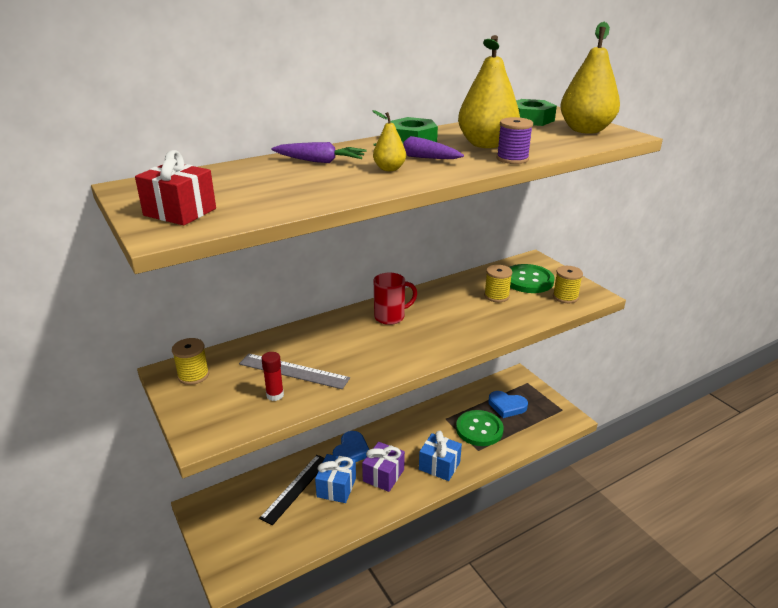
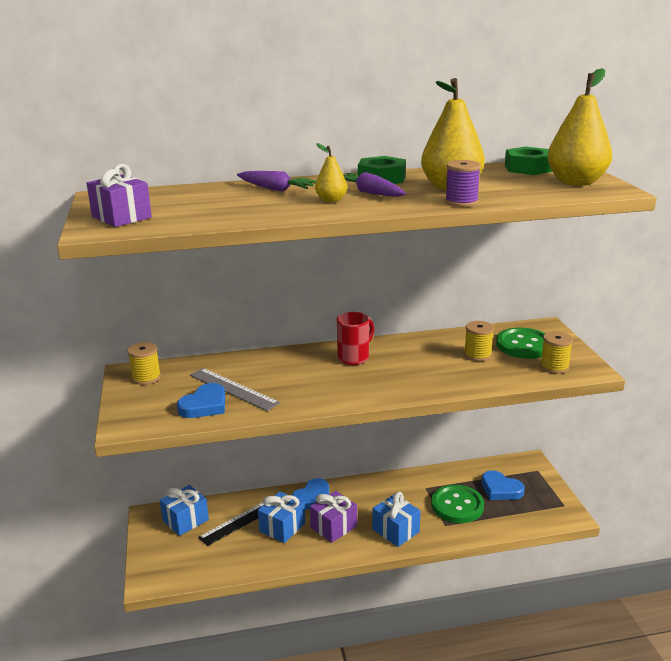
camera: 20 degrees right, 5 degrees down
(180, 212) = (121, 217): red gift -> purple gift
(238, 503) = (185, 520): none -> blue gift
(275, 395) = (204, 405): red glue stick -> blue heart
(390, 317) = (354, 358): red mug -> red mug turned 45 degrees counterclockwise

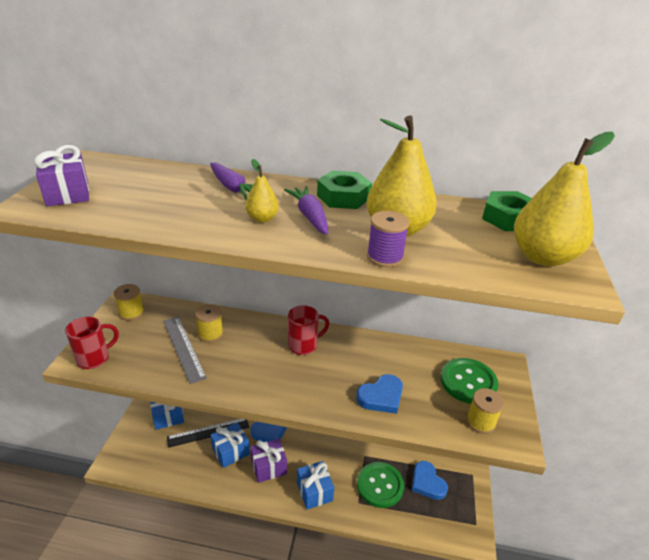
camera: 20 degrees right, 10 degrees up
(143, 419) = (94, 358): none -> red mug
(204, 405) = (149, 359): blue heart -> blue heart (381, 397)
(477, 355) = (415, 379): yellow spool -> yellow spool (210, 334)

